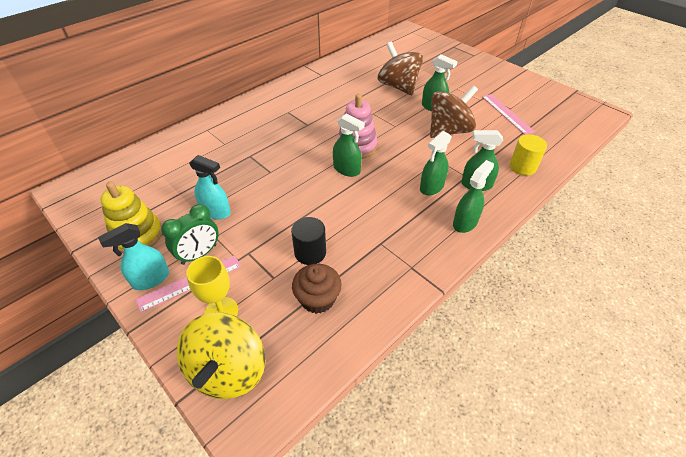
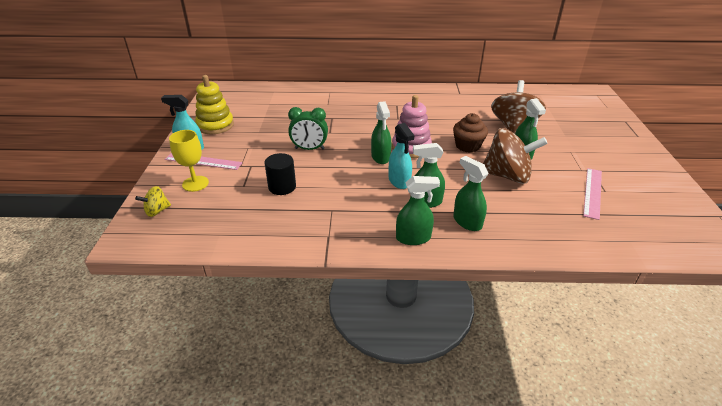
camera: 45 degrees right, 10 degrees down
(199, 254) = (227, 151): green clock -> green clock (309, 149)
(216, 212) = (267, 136): turquoise spray bottle -> turquoise spray bottle (399, 181)
(228, 370) = (157, 211): yellow spinning top -> yellow spinning top, size x0.48
(317, 299) = (247, 212): brown cupcake -> brown cupcake (467, 146)
(522, 167) = (536, 236): yellow cylinder -> none

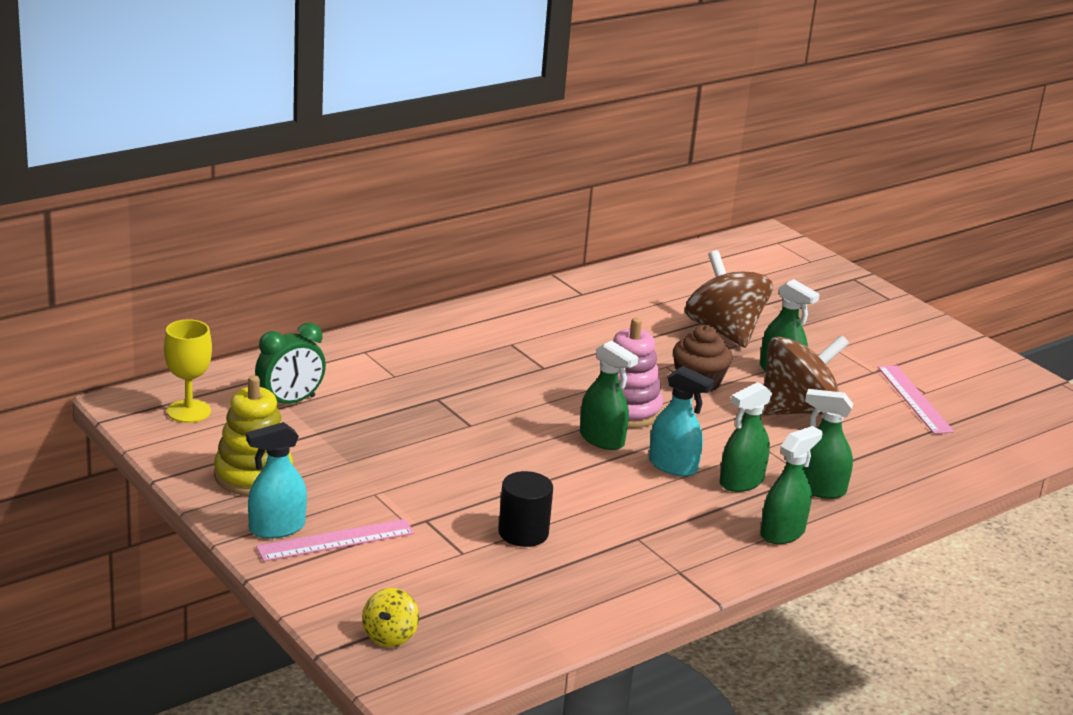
camera: 40 degrees left, 10 degrees down
(195, 183) = (382, 577): yellow goblet -> yellow goblet (189, 411)
(309, 149) = (478, 462): green clock -> green clock (290, 402)

